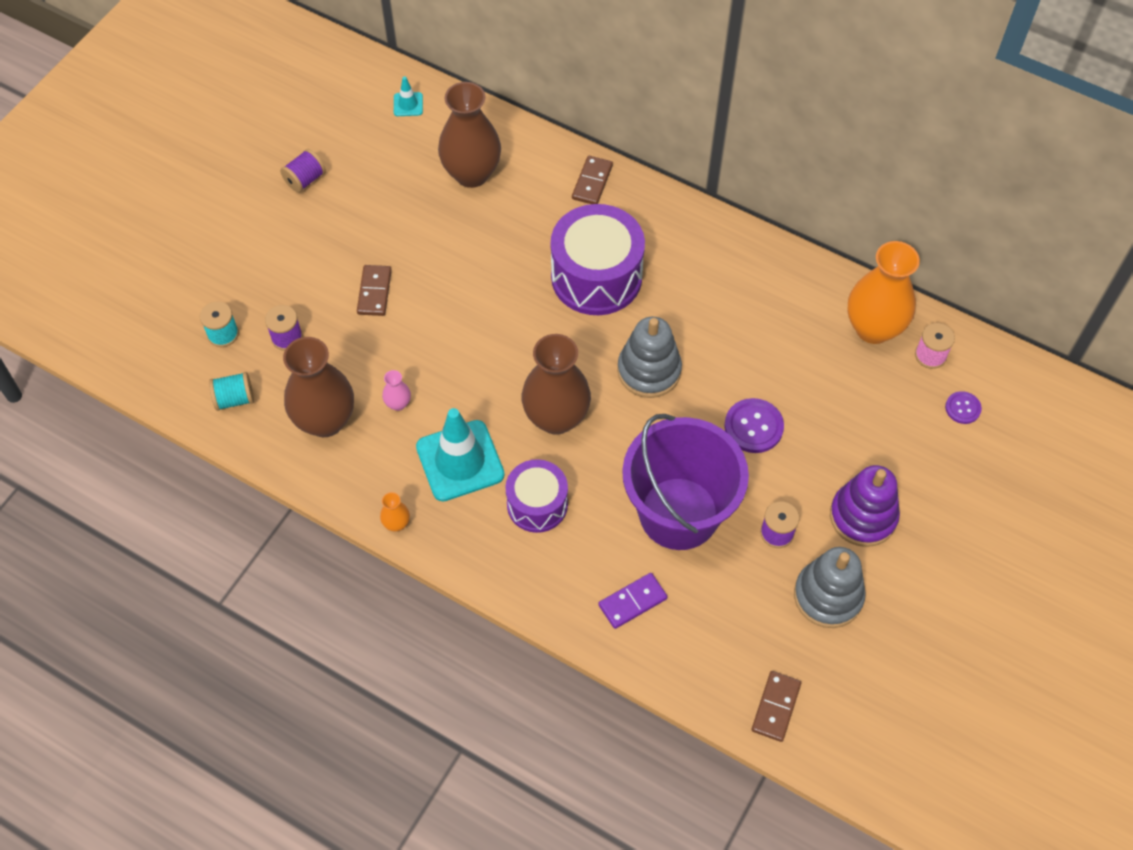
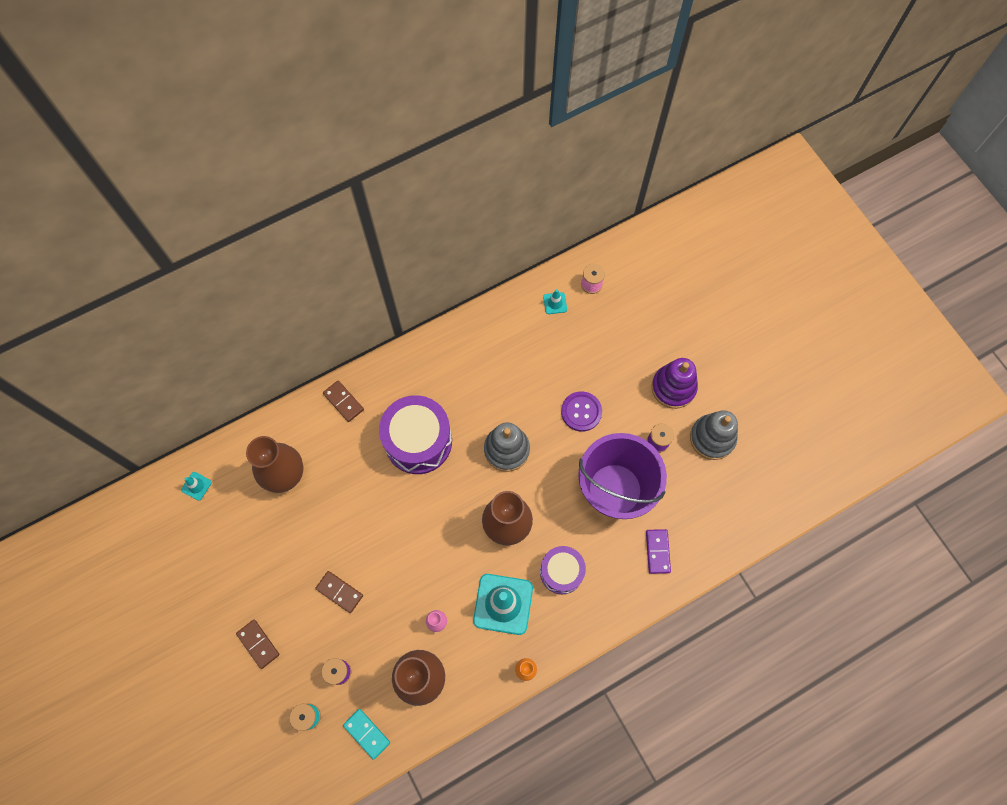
camera: 60 degrees left, 10 degrees up
(234, 399) = (366, 733): turquoise spool -> turquoise domino
(305, 179) = (213, 592): purple spool -> none
(775, 707) = (764, 509): brown domino -> brown domino (258, 644)
(873, 328) = (555, 303): orange vase -> turquoise traffic cone
(962, 408) = (635, 290): purple button -> none

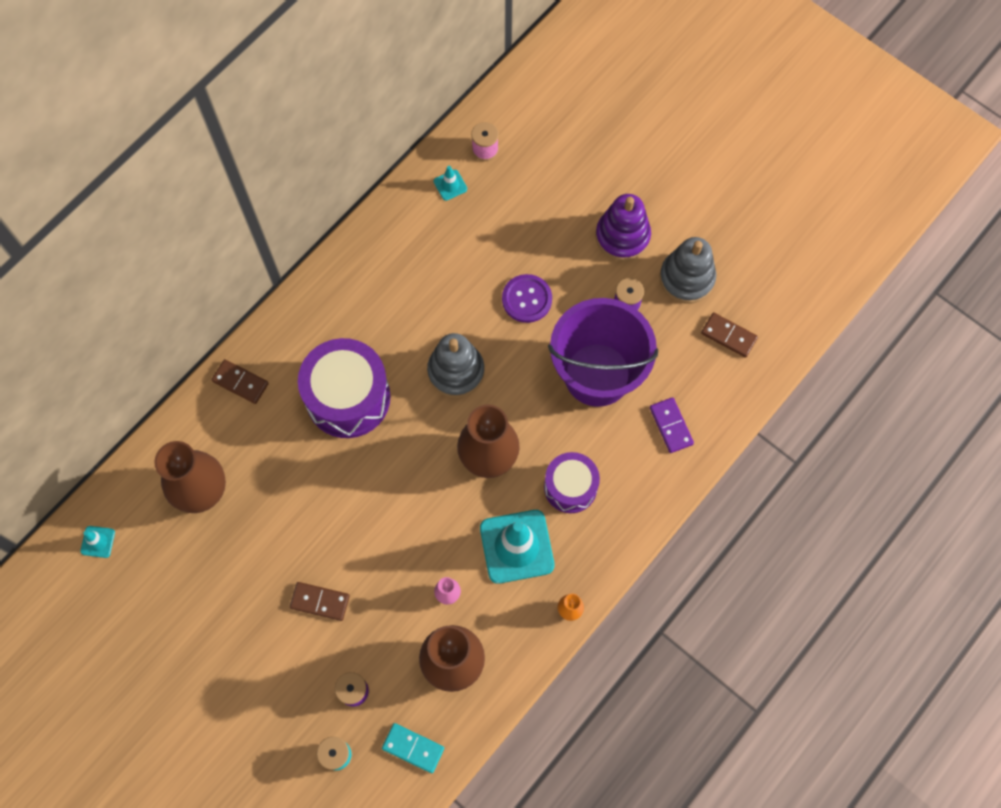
camera: 20 degrees left, 0 degrees up
(258, 644) = (245, 695): brown domino -> brown domino (728, 336)

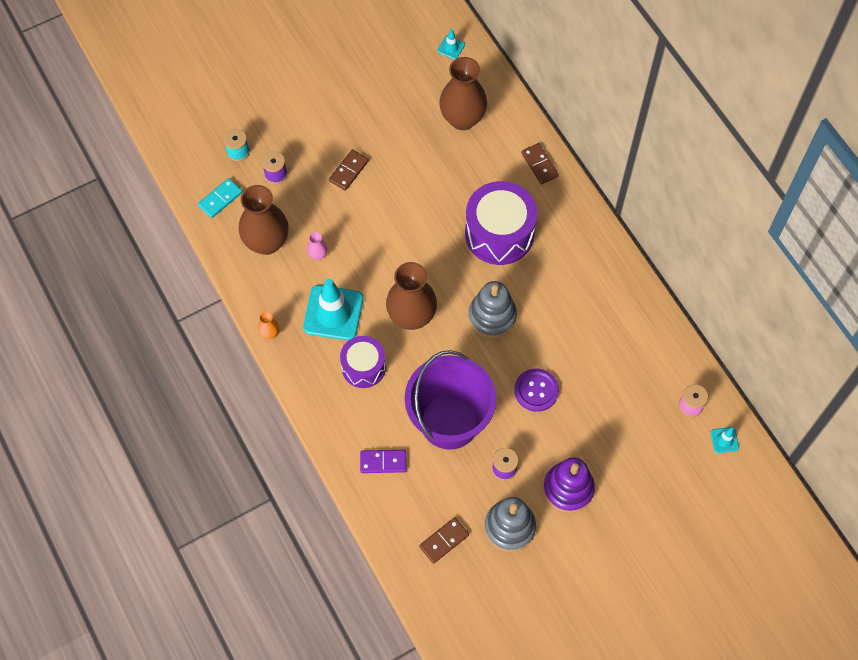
camera: 110 degrees right, 5 degrees down
(240, 382) = (539, 165): brown domino -> brown domino turned 75 degrees counterclockwise
(450, 185) = (664, 366): turquoise traffic cone -> turquoise traffic cone (724, 440)

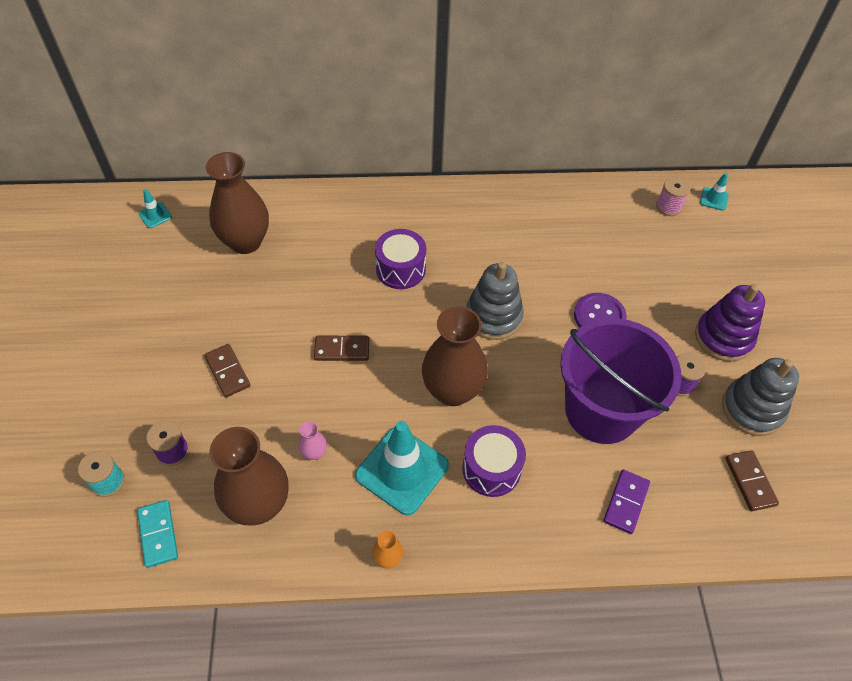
camera: 65 degrees left, 10 degrees down
(499, 233) = (400, 269): purple drum -> purple drum, size x0.61
(539, 165) = (345, 205): brown domino -> brown domino (342, 350)

